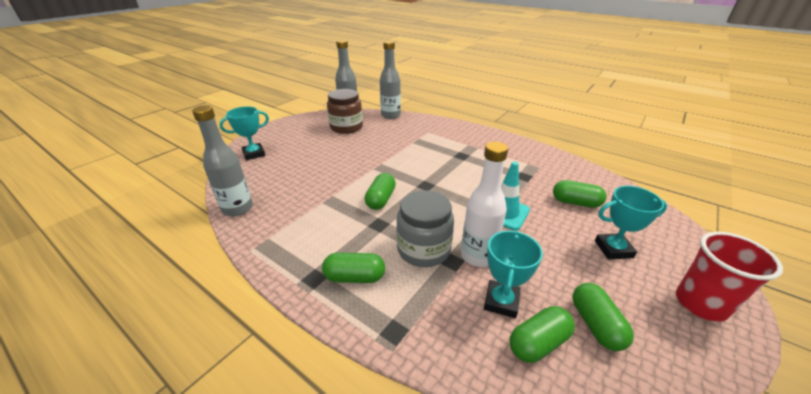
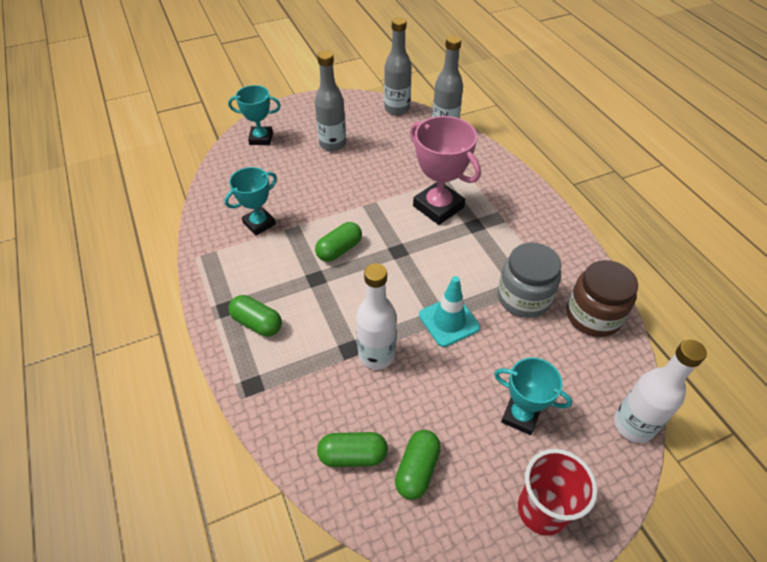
camera: 30 degrees right, 15 degrees up
(237, 208) = (210, 206): grey bottle -> grey bottle (332, 144)
(346, 127) = (378, 131): brown jar -> brown jar (593, 316)
(423, 249) = (334, 324): grey jar -> grey jar (523, 298)
(428, 153) = (438, 207): none -> pink trophy
(501, 301) = (356, 407): turquoise trophy -> turquoise trophy (259, 223)
(575, 202) = (543, 345): green capsule -> none
(674, 223) = (633, 425): none -> white bottle

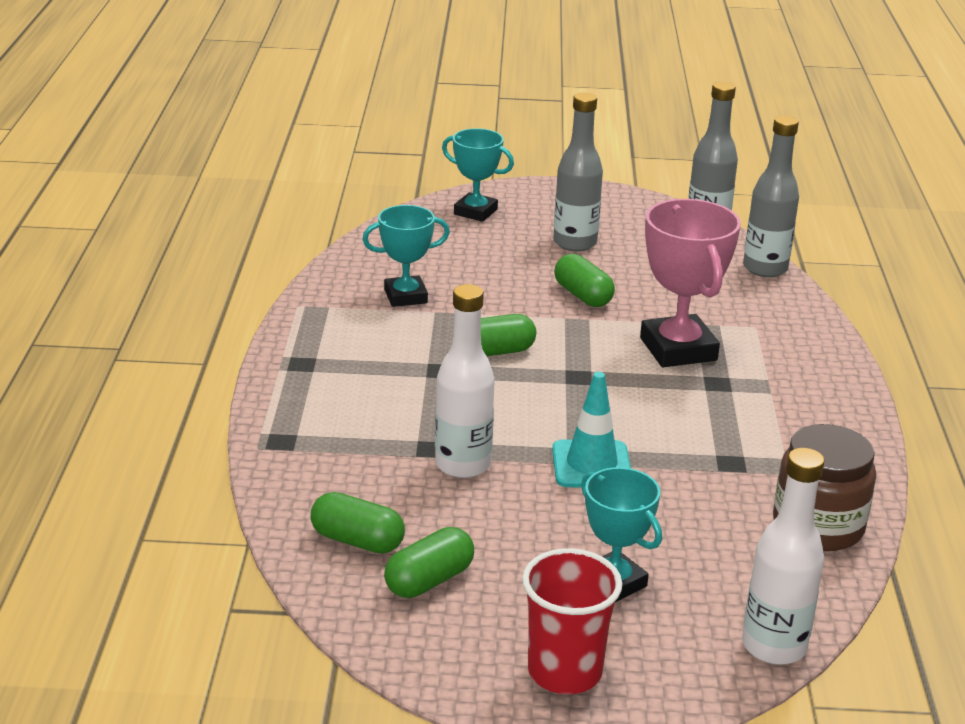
camera: 25 degrees right, 20 degrees down
(257, 323) = (330, 388): green capsule -> green capsule (583, 296)
(523, 298) = (725, 476): grey jar -> none

